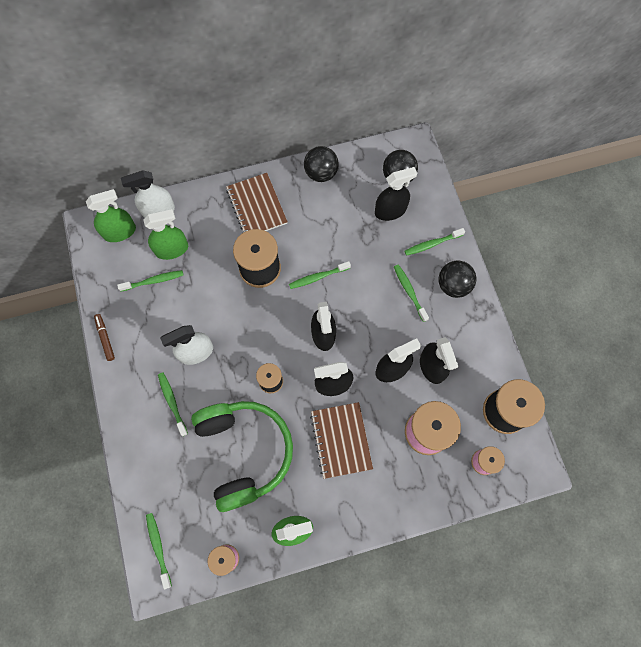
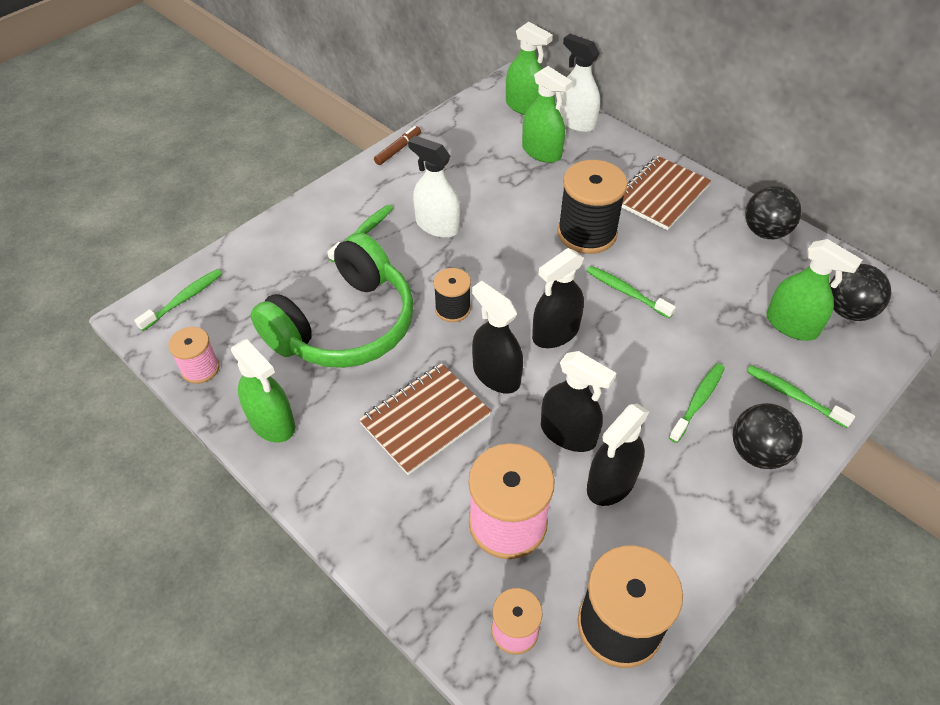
camera: 60 degrees right, 20 degrees down
(153, 281) = (492, 155): green toothbrush -> none
(390, 211) = (791, 325): black spray bottle -> green spray bottle

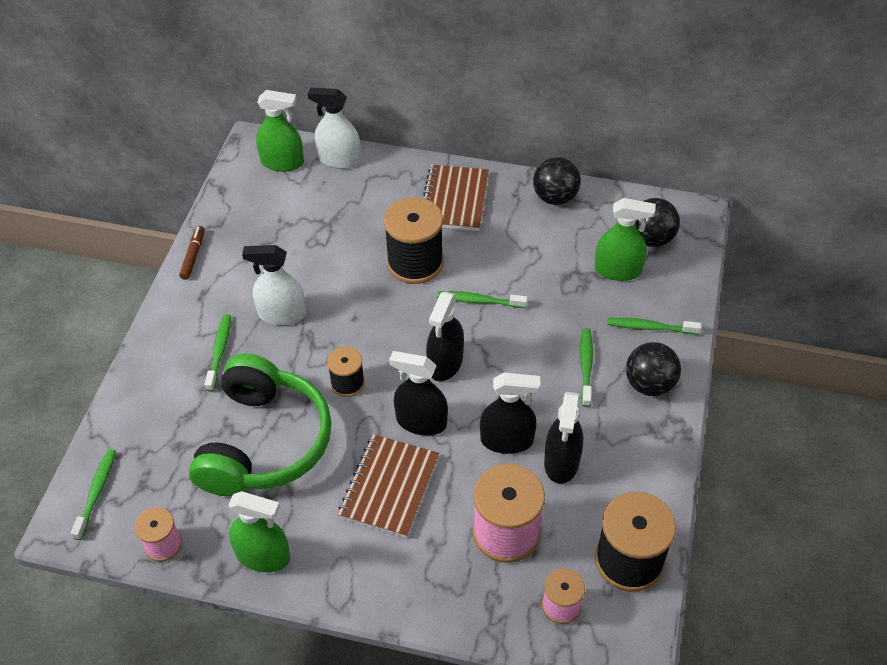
camera: 30 degrees left, 0 degrees up
(541, 152) = (327, 202): green spray bottle -> none

